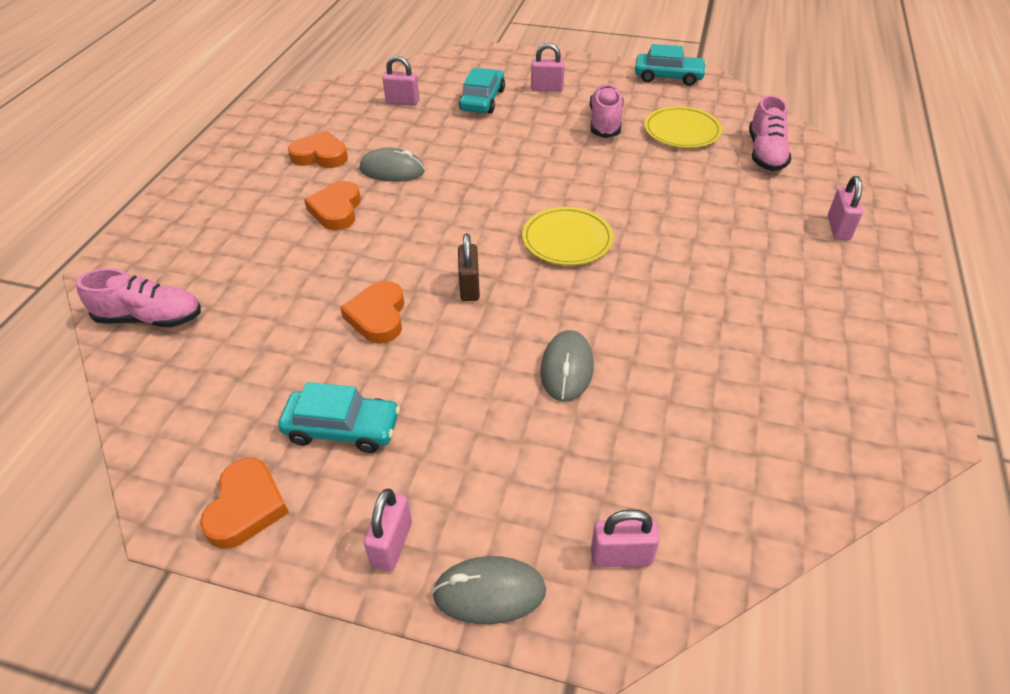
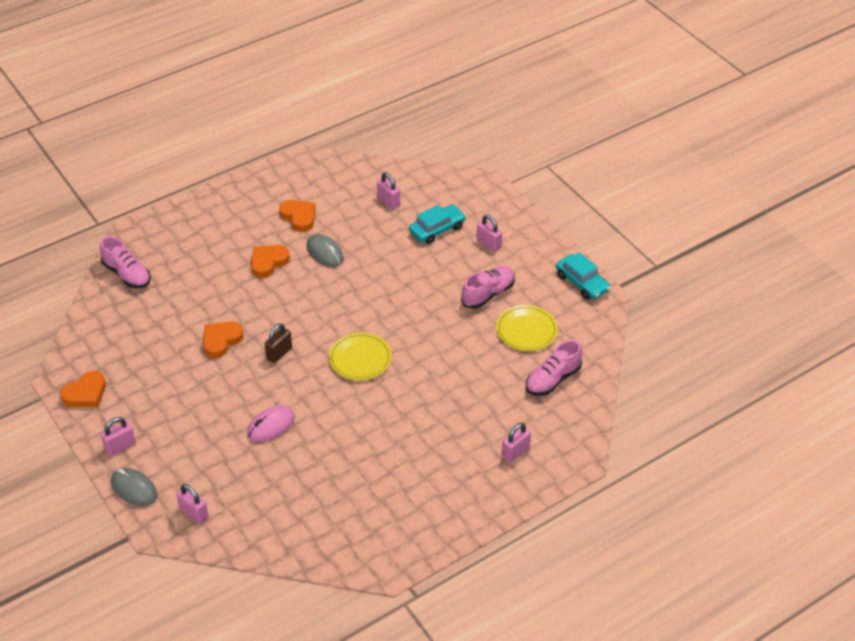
camera: 40 degrees right, 0 degrees up
(342, 428) = (151, 386): turquoise car -> none
(567, 369) = (271, 425): grey mouse -> pink mouse

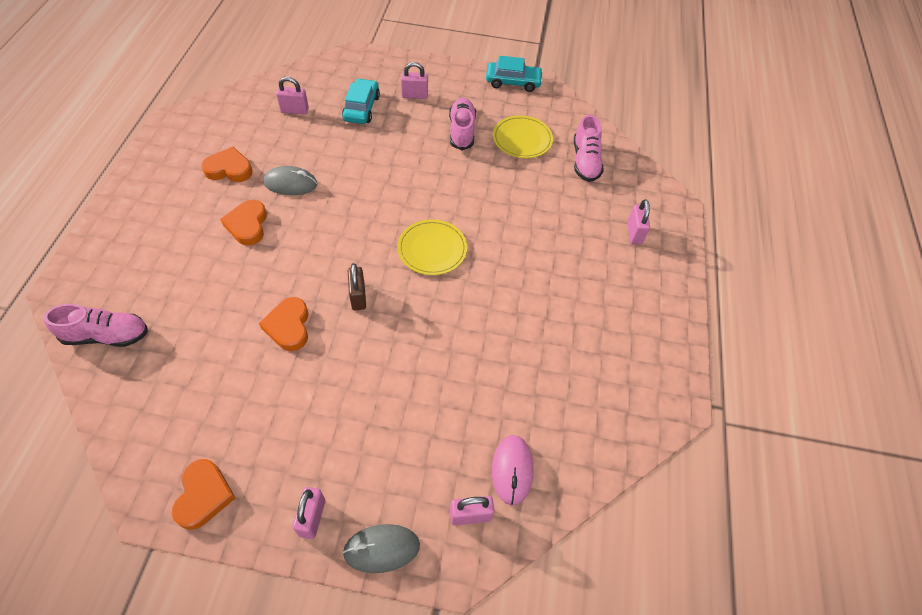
camera: 50 degrees left, 10 degrees up
(271, 425) = (432, 367): pink mouse -> pink mouse (512, 470)

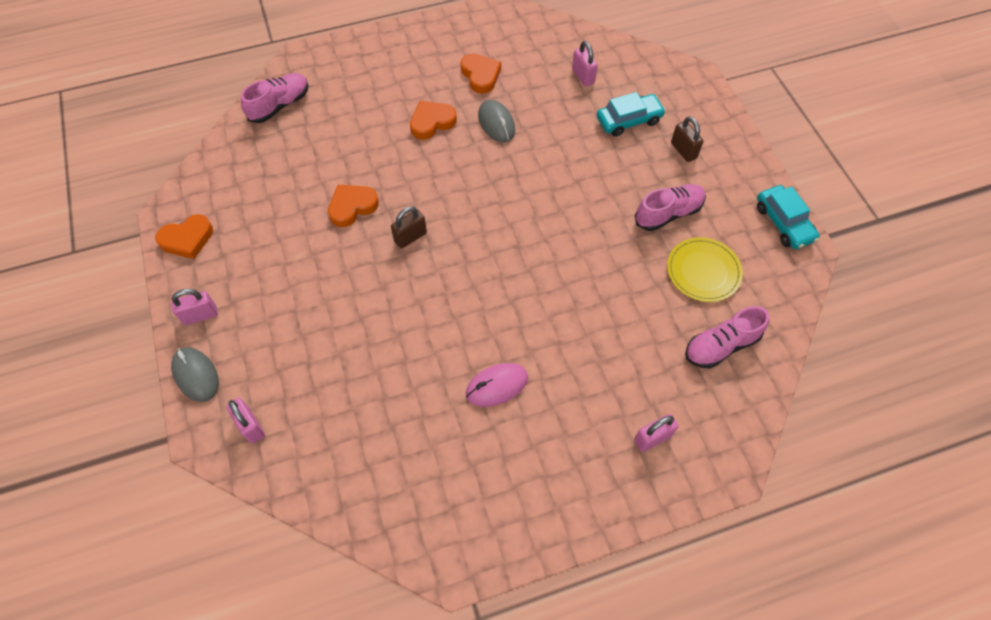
camera: 65 degrees right, 5 degrees up
(106, 335) = (280, 105): pink shoe -> pink shoe turned 105 degrees counterclockwise
(414, 95) = (683, 150): pink padlock -> brown padlock
(432, 249) = (499, 264): yellow plate -> none
(512, 470) = (306, 440): pink mouse -> pink mouse (497, 386)

